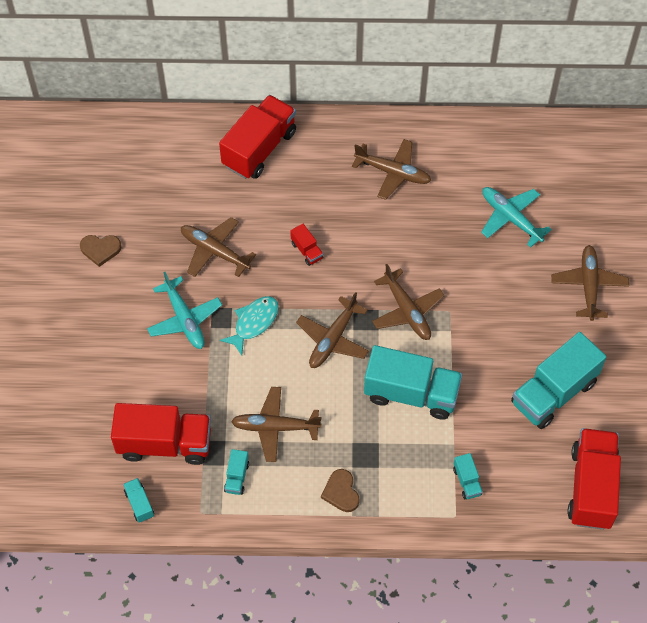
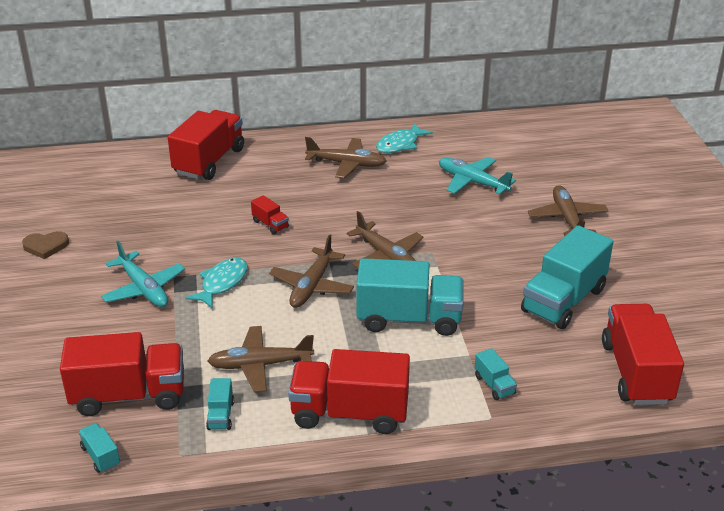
camera: 10 degrees left, 25 degrees down
(215, 251) = (172, 235): brown plane -> none
(341, 492) = (349, 413): brown heart -> red truck
(451, 150) = (400, 144): none -> turquoise fish

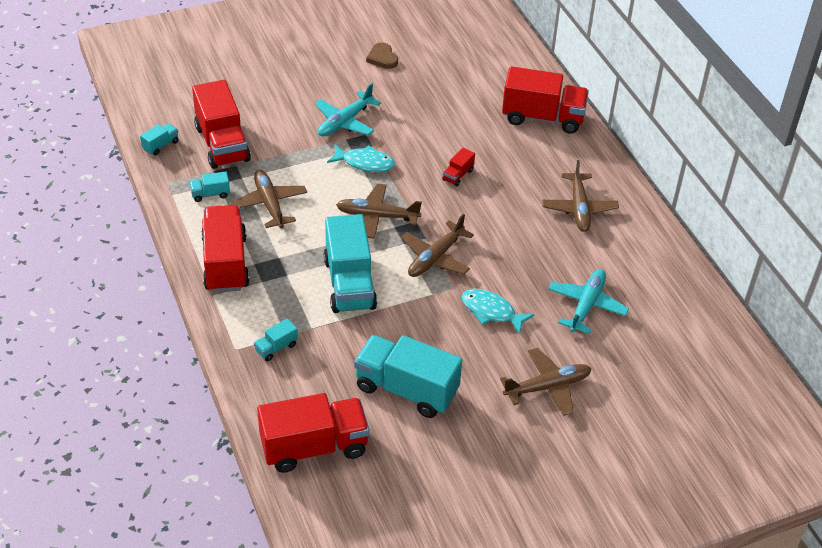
camera: 75 degrees right, 10 degrees up
(400, 144) = (634, 242): turquoise fish -> turquoise fish (491, 311)

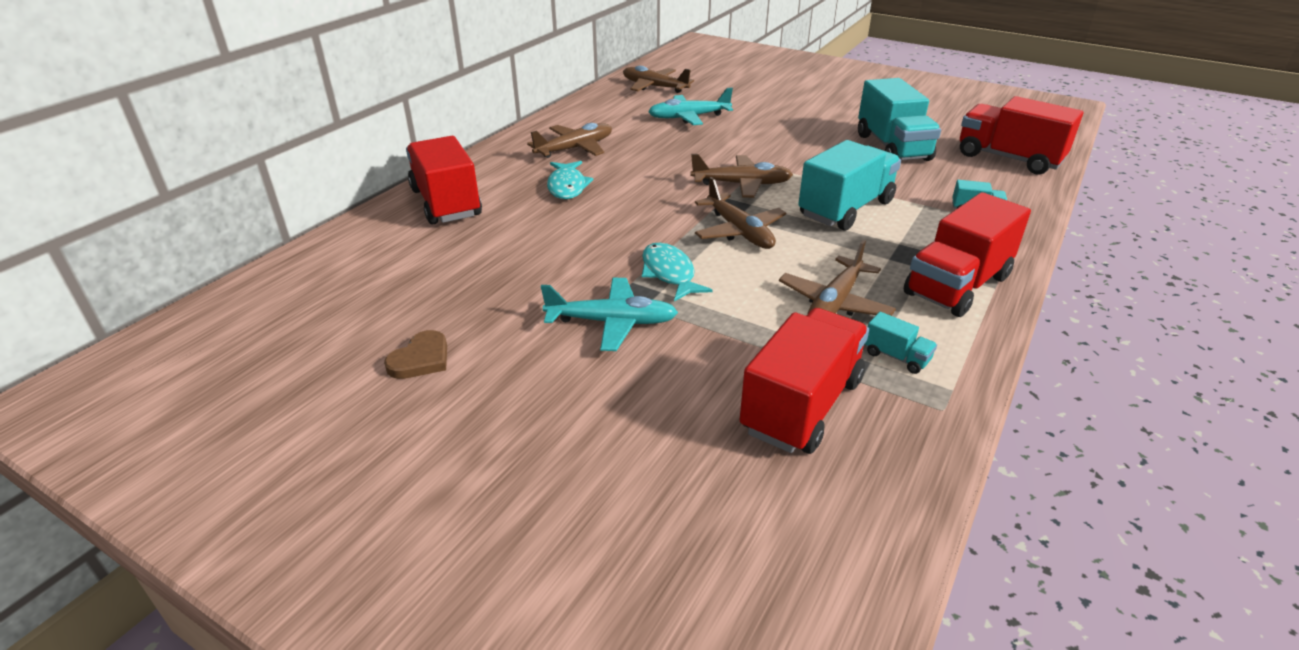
camera: 125 degrees left, 10 degrees down
(160, 145) = (900, 470): turquoise truck -> none
(458, 175) = (609, 214): red truck -> none
(491, 311) = (758, 144): turquoise fish -> turquoise fish (567, 186)
(547, 387) = (790, 108): brown plane -> brown plane (655, 87)

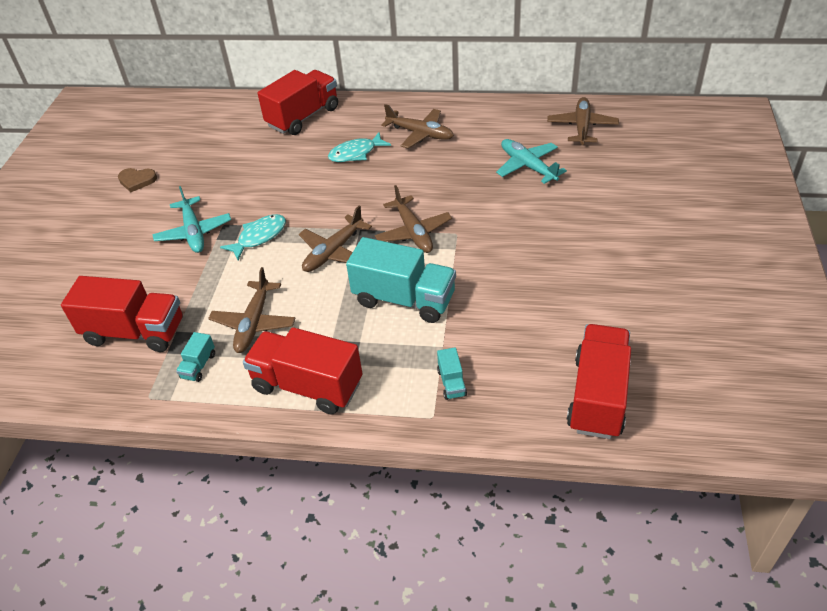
camera: 70 degrees right, 10 degrees up
(834, 303) = (254, 323): brown plane -> brown plane turned 90 degrees counterclockwise
(892, 147) = (559, 305): turquoise truck -> none

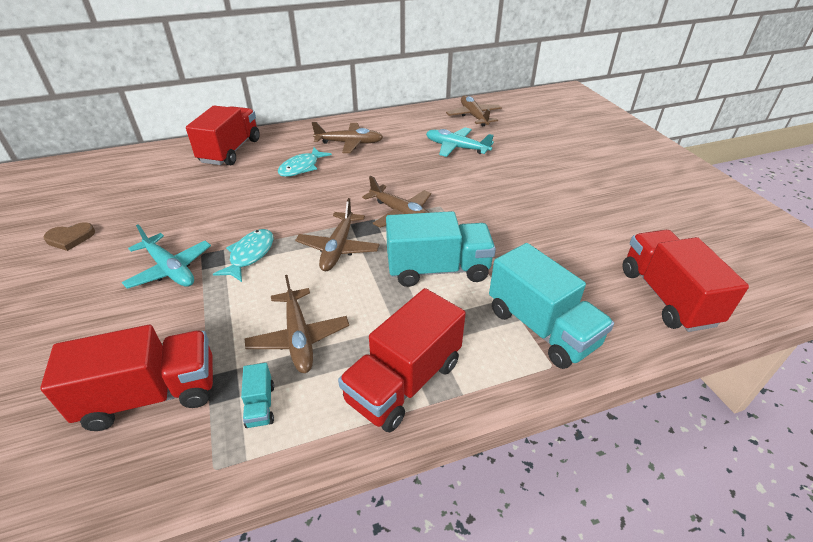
camera: 30 degrees left, 5 degrees down
(307, 386) = (404, 381): red truck -> red truck turned 45 degrees counterclockwise
(451, 383) = (541, 327): turquoise truck -> turquoise truck, size x2.31

